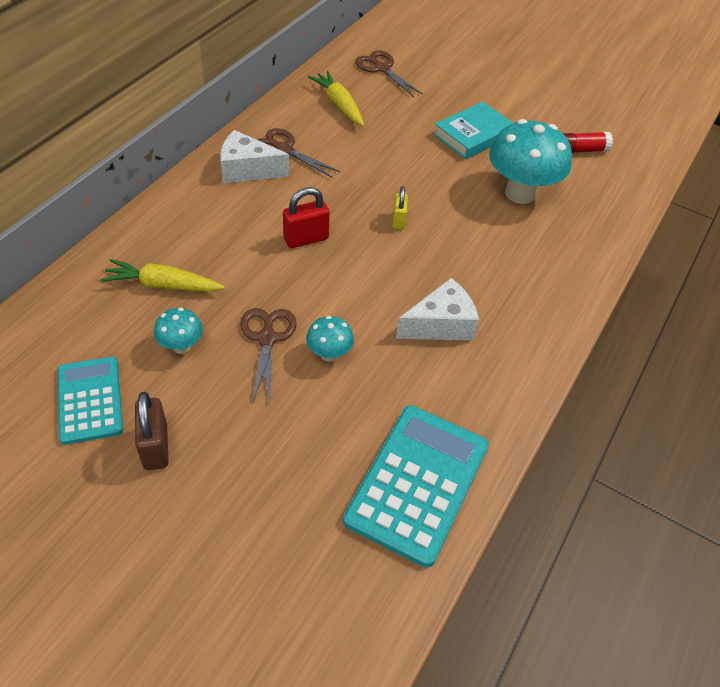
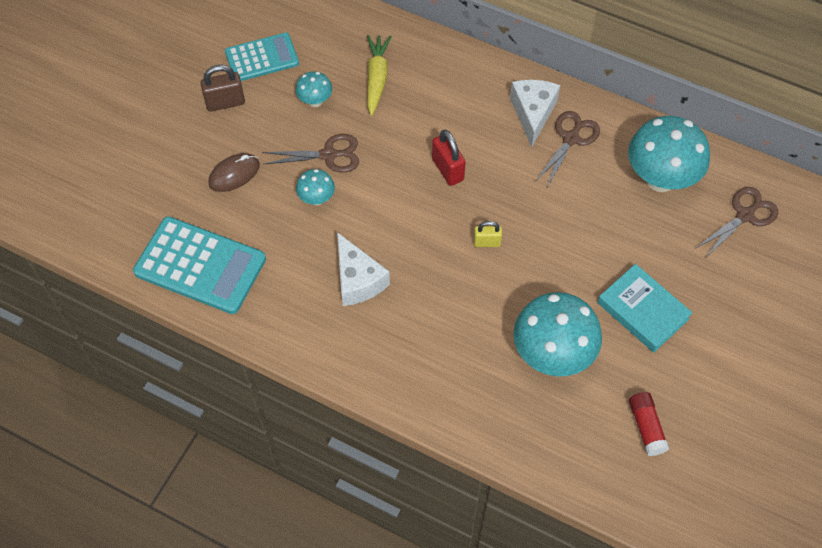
camera: 90 degrees right, 10 degrees up
(279, 439) = (234, 174): none -> brown mouse
(339, 105) = (660, 179): yellow carrot -> turquoise mushroom

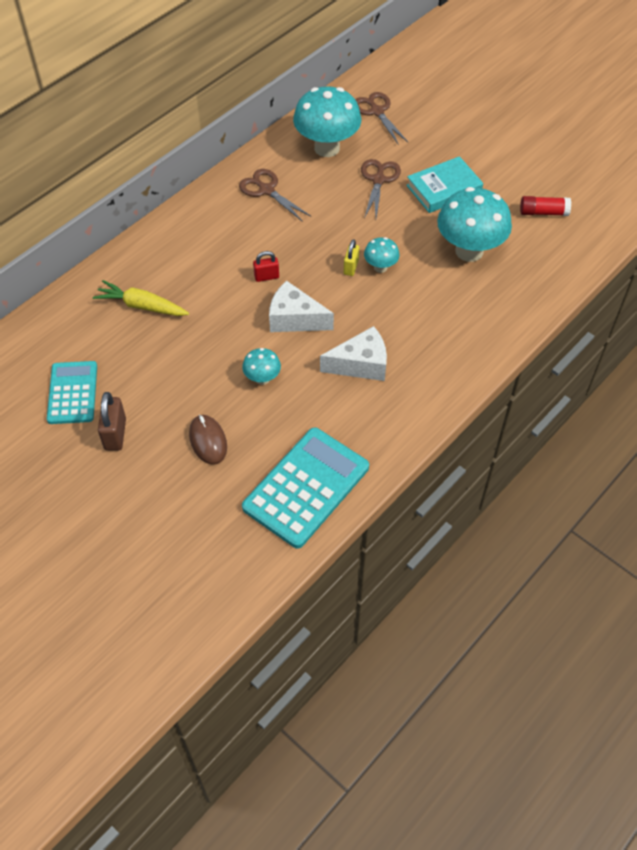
camera: 75 degrees left, 5 degrees down
(315, 101) = (147, 359): turquoise mushroom -> turquoise mushroom (380, 267)
(328, 155) = (215, 360): brown scissors -> brown scissors (378, 180)
(447, 169) = (266, 277): red padlock -> red padlock, size x0.65
(533, 113) = (230, 207): white cheese -> white cheese (295, 319)

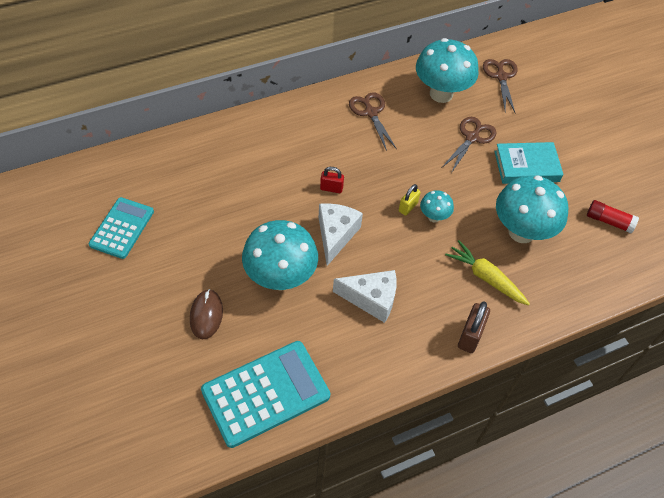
camera: 20 degrees right, 0 degrees up
(115, 434) = (135, 278): brown padlock -> brown padlock (470, 336)
(142, 306) = (216, 175): yellow carrot -> yellow carrot (486, 278)
(262, 379) = (280, 278): turquoise mushroom -> turquoise mushroom, size x2.07
(295, 319) = (335, 235): white cheese -> white cheese turned 60 degrees clockwise

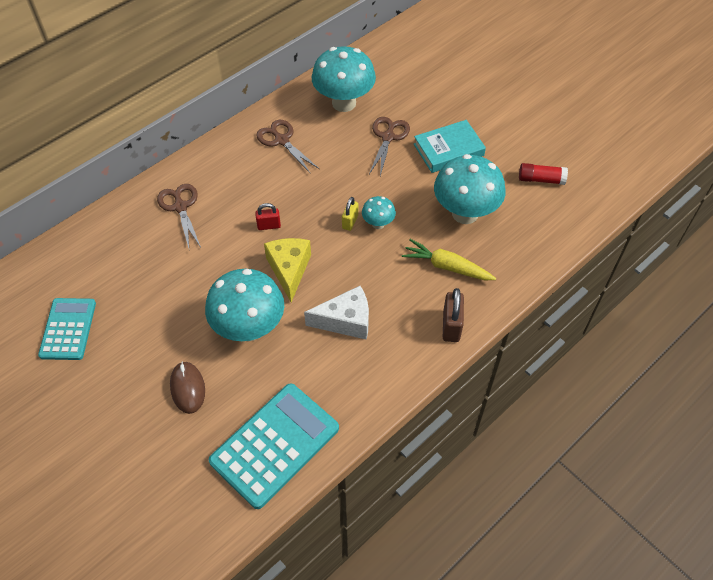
camera: 15 degrees left, 0 degrees up
(335, 235) = (289, 270): white cheese -> yellow cheese
(501, 77) = (395, 71): brown scissors -> brown scissors (180, 207)

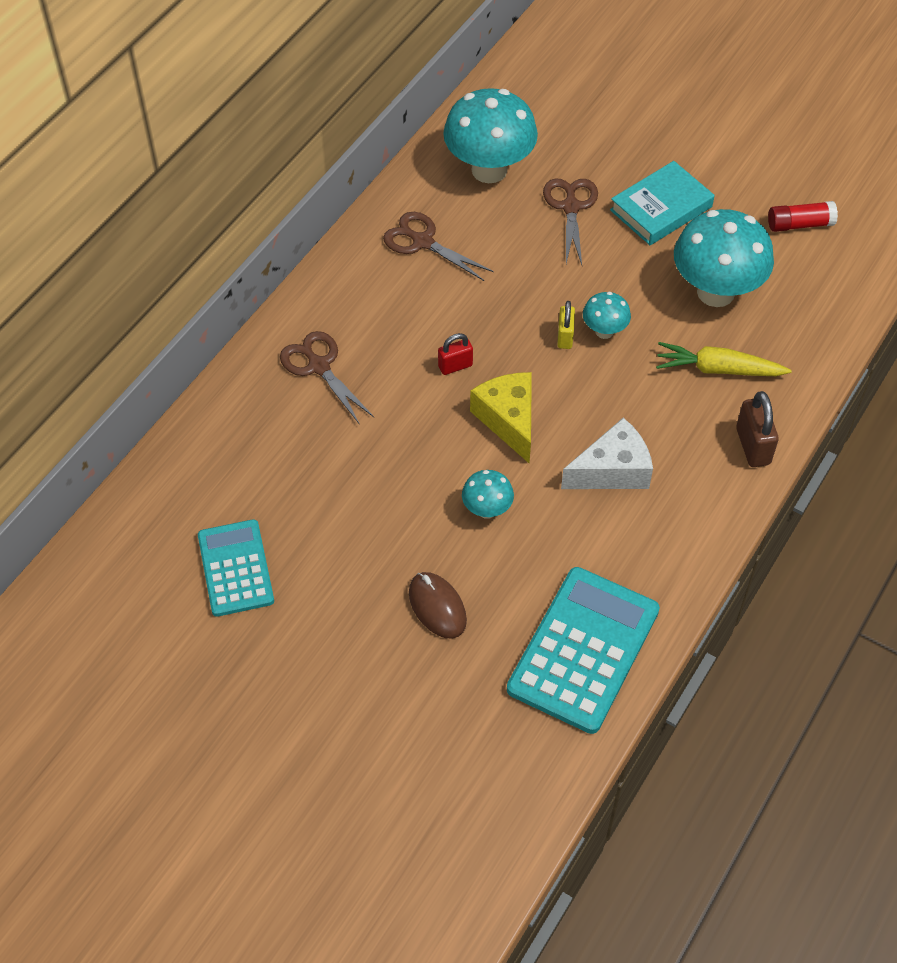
camera: 15 degrees left, 0 degrees up
(249, 328) = (487, 510): turquoise mushroom -> turquoise mushroom, size x0.48

